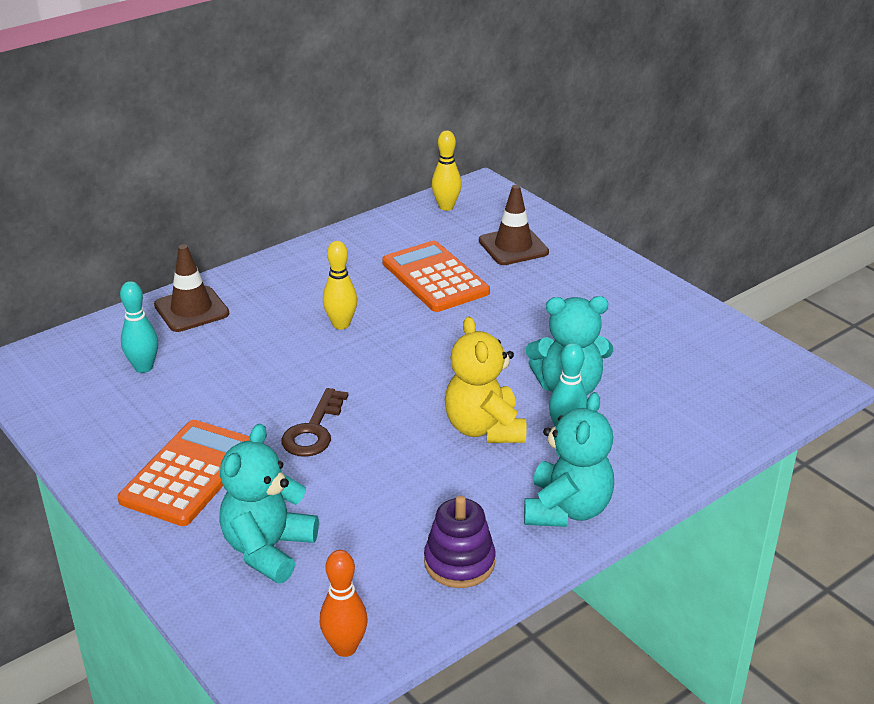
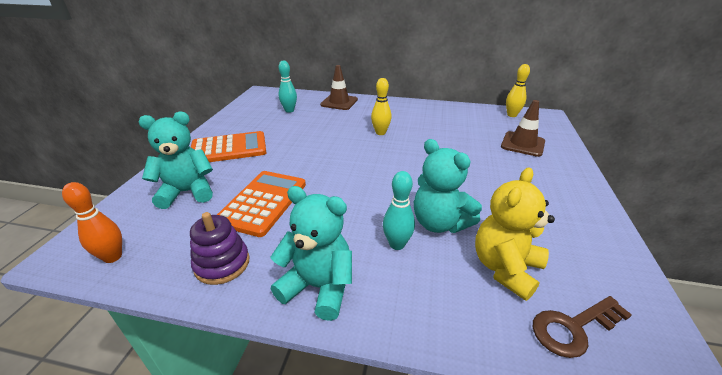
camera: 50 degrees right, 0 degrees up
(314, 430) = (293, 162): brown key -> brown key (573, 328)
(435, 278) = (456, 137): orange calculator -> orange calculator (263, 202)
(484, 428) = (358, 210): yellow teddy bear -> yellow teddy bear (505, 268)
(567, 509) = (318, 287): turquoise teddy bear -> turquoise teddy bear turned 135 degrees counterclockwise

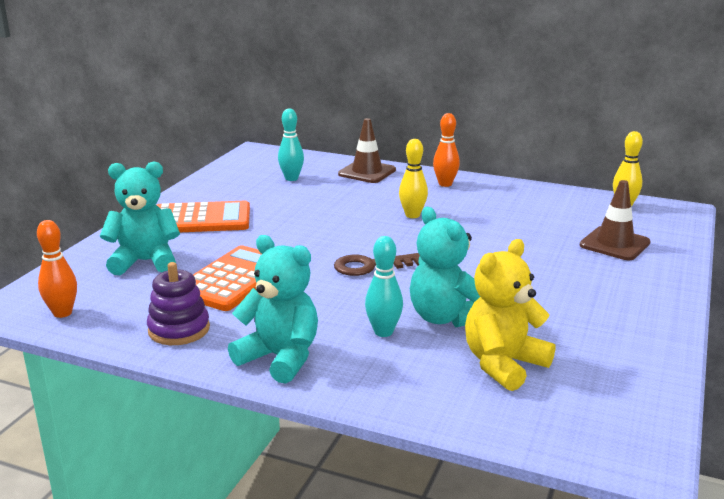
camera: 10 degrees right, 10 degrees down
(393, 107) = (445, 184): none -> orange bowling pin
(573, 328) = (550, 417): brown key -> brown key (370, 266)

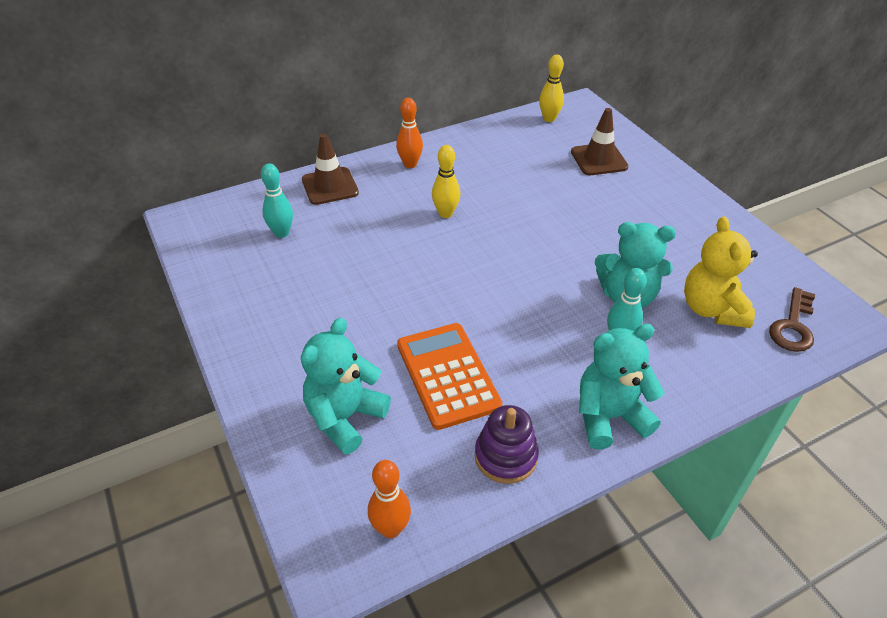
camera: 50 degrees left, 20 degrees up
(201, 219) = (296, 335): orange calculator -> none
(370, 266) = (509, 285): brown key -> brown key (793, 326)

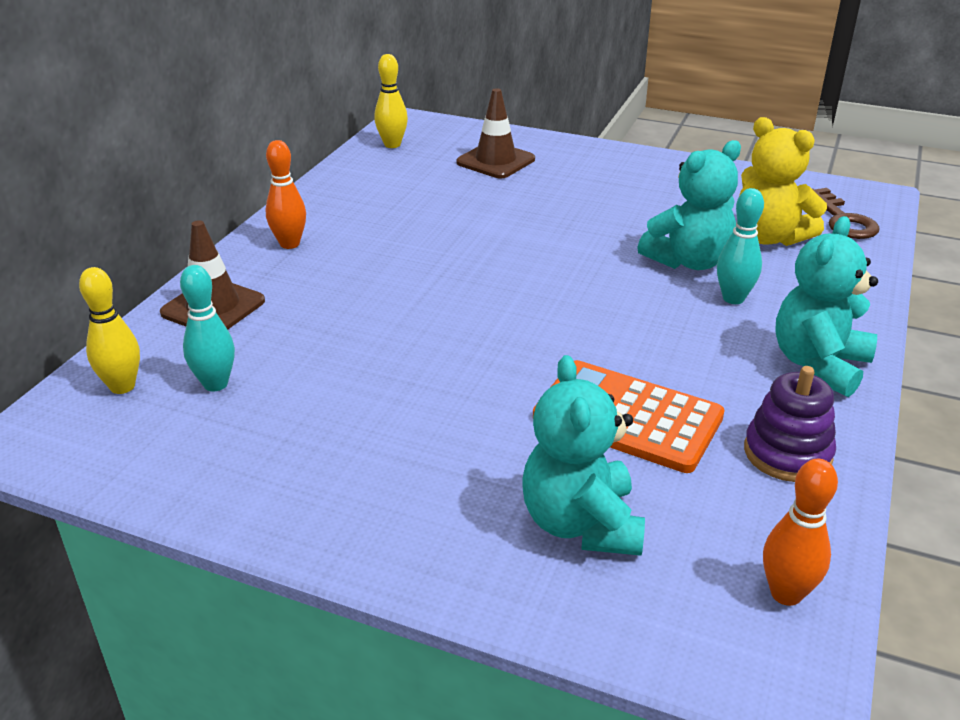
camera: 40 degrees left, 10 degrees down
(445, 213) = (403, 272): yellow bowling pin -> yellow bowling pin (122, 386)

